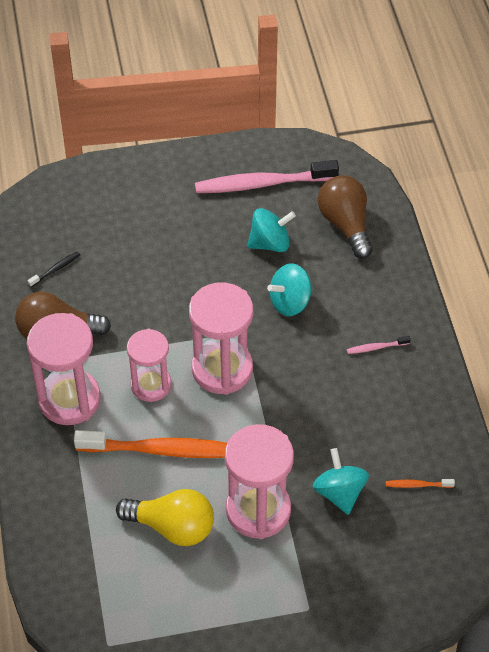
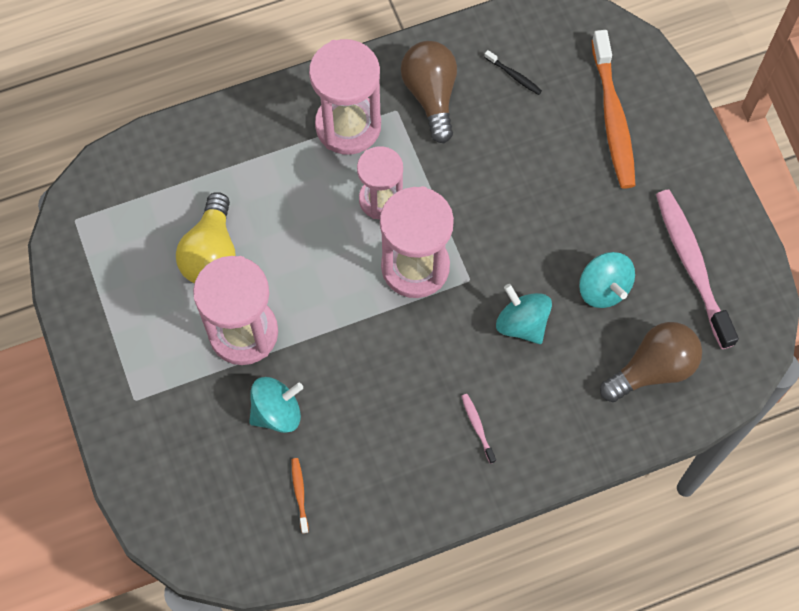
camera: 80 degrees right, 15 degrees up
(161, 450) = (301, 225): orange toothbrush -> orange toothbrush (612, 117)

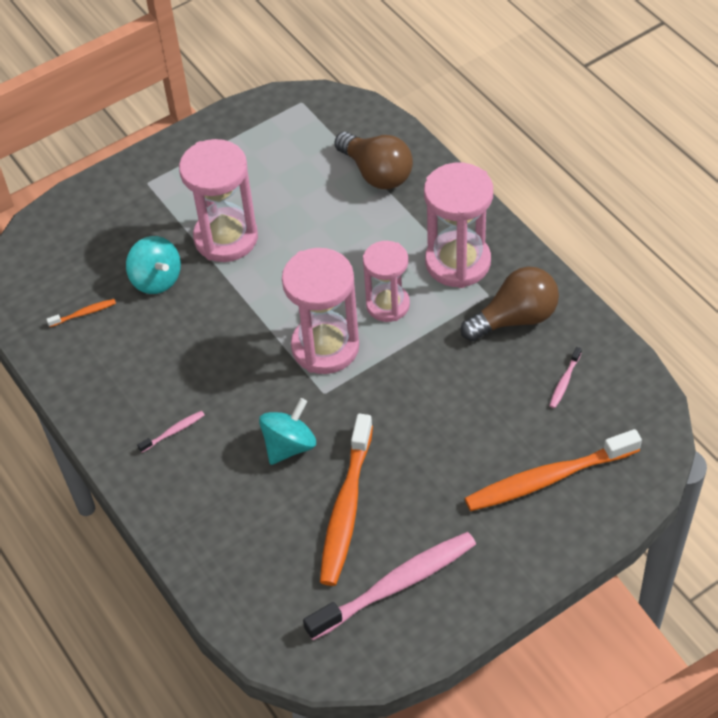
camera: 80 degrees right, 15 degrees down
(211, 253) = (296, 197): yellow light bulb -> none
(514, 76) = (564, 381): black toothbrush -> pink toothbrush
(603, 288) = (346, 508): turquoise spinning top -> orange toothbrush
(652, 369) = (268, 569): brown light bulb -> brown light bulb (376, 173)

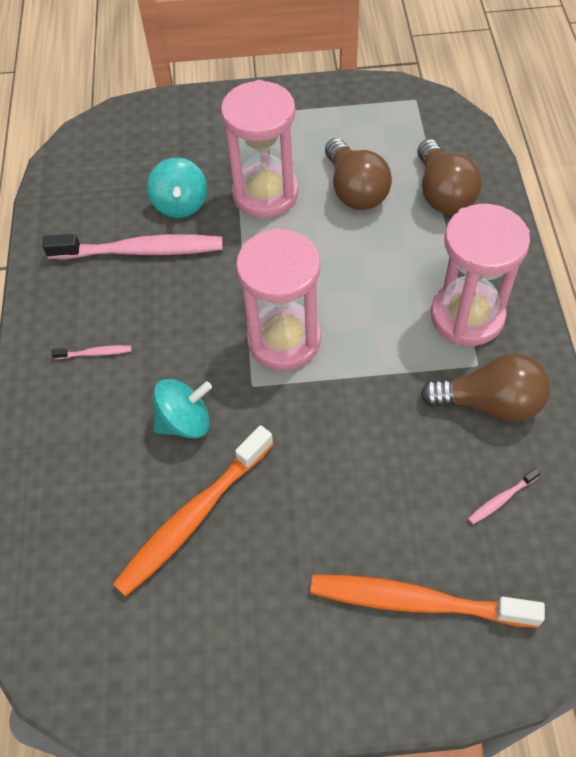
camera: 30 degrees right, 5 degrees up
(84, 313) = (100, 207): orange toothbrush -> none
(301, 202) = (355, 190): none -> brown light bulb
(387, 305) = (370, 326): pink hourglass -> none
(395, 585) = (184, 631): pink toothbrush -> pink toothbrush (140, 251)

